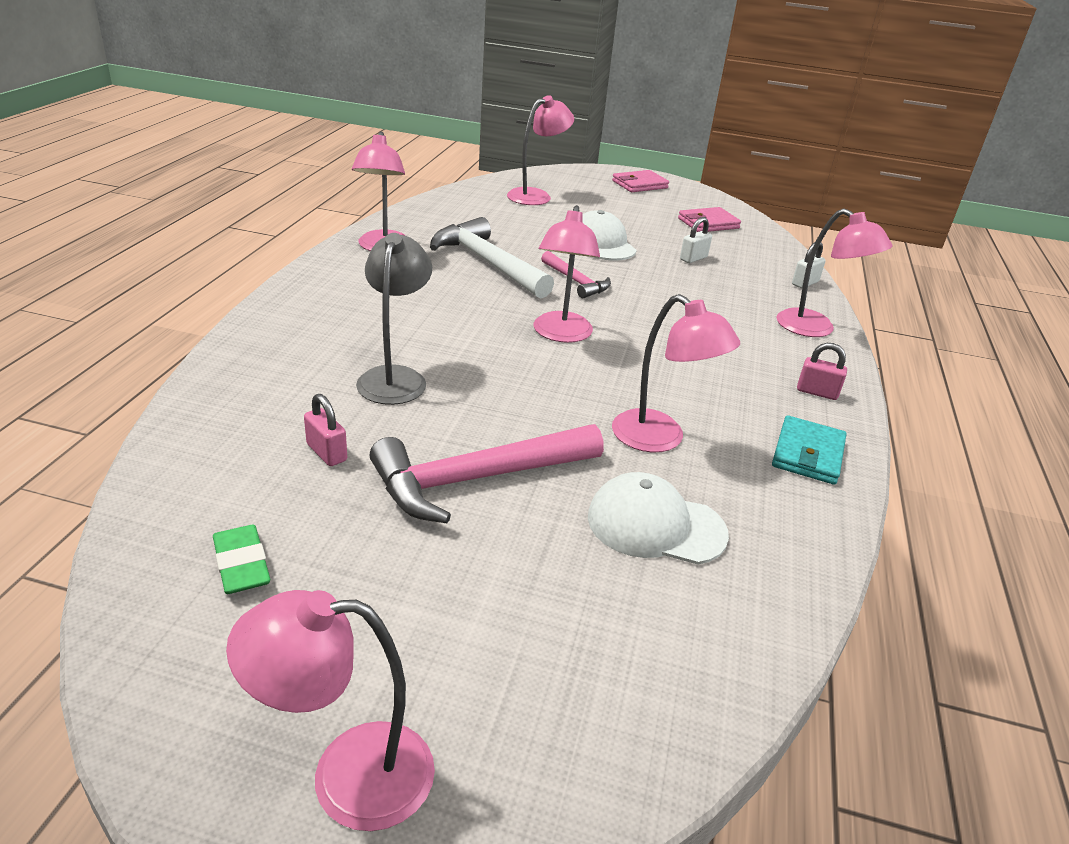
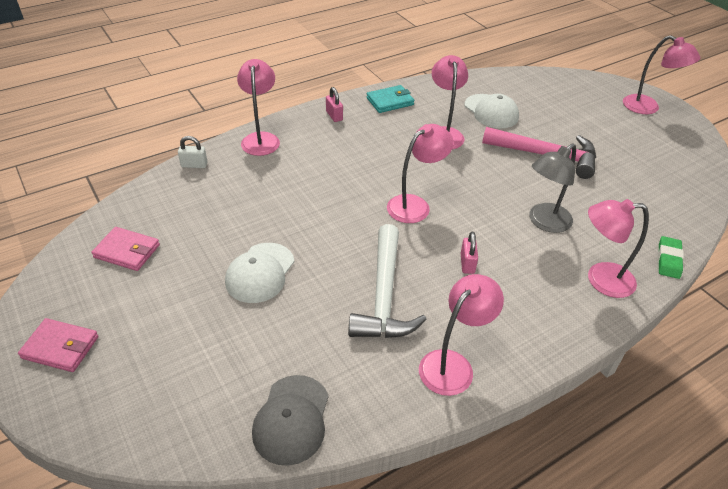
camera: 135 degrees left, 10 degrees up
(241, 564) = (664, 169): green eraser -> green eraser (668, 260)
(326, 452) = (608, 197): pink padlock -> pink padlock (467, 263)
(461, 200) = (291, 419): none -> grey cap
(536, 196) = (202, 384): pink lamp -> pink lamp (600, 279)
(576, 282) = (344, 242): pink hammer -> none
(693, 258) = (221, 221): white padlock -> none

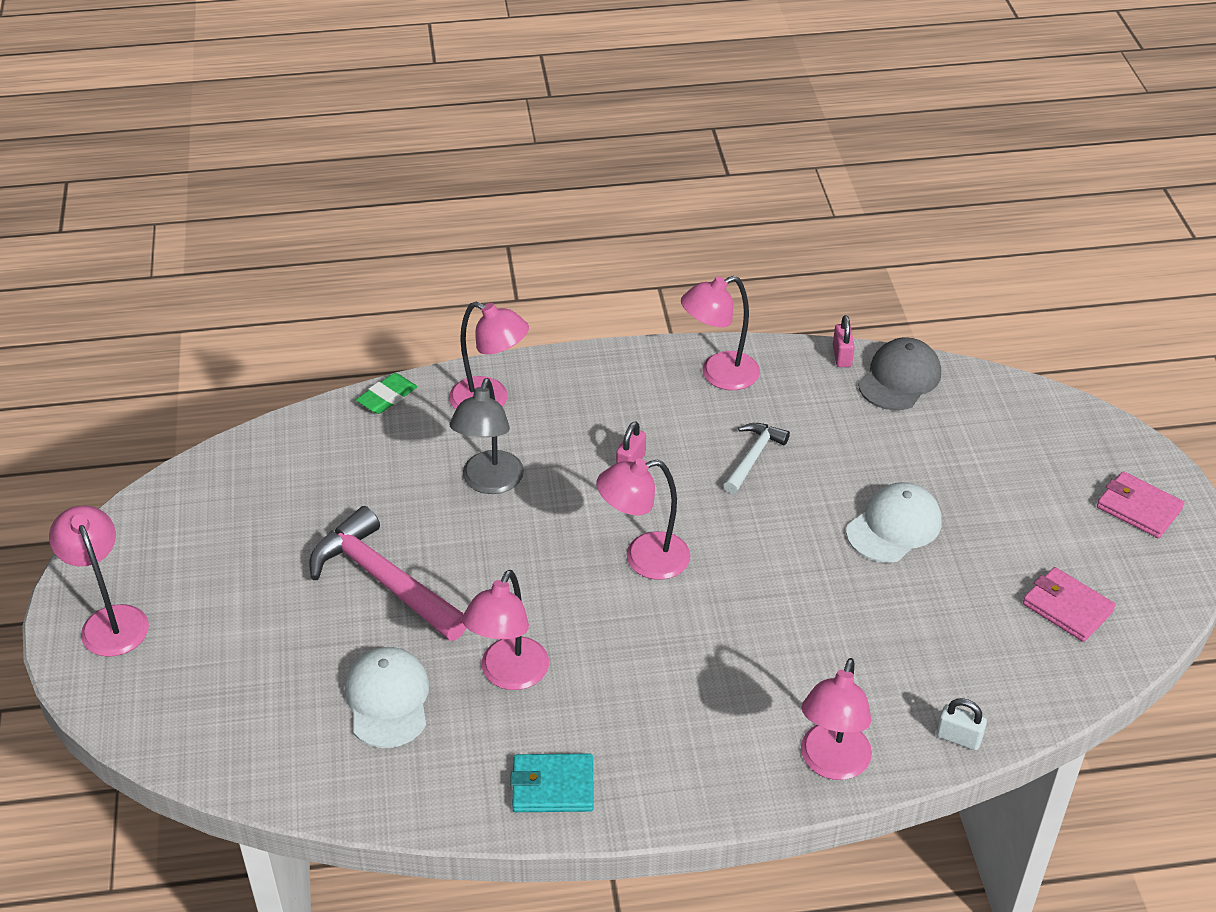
camera: 155 degrees left, 0 degrees up
(334, 116) = (677, 781): pink padlock -> pink padlock (842, 356)
(384, 295) = (753, 457): white hammer -> white hammer, size x0.56
(544, 222) = (489, 482): grey lamp -> grey lamp turned 120 degrees clockwise

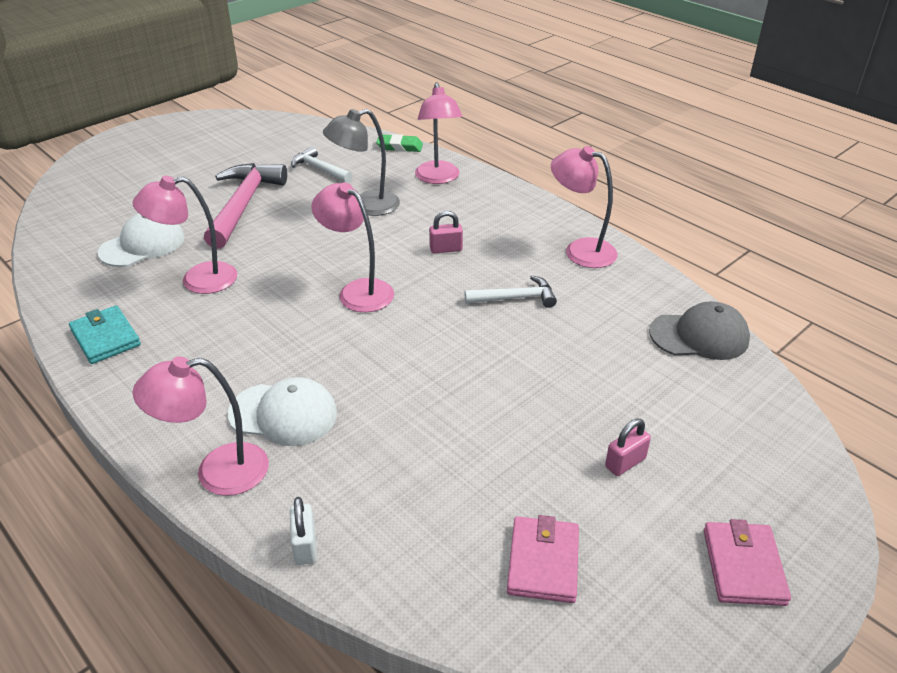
camera: 55 degrees right, 5 degrees down
(111, 620) = (142, 142): pink lamp -> none
(368, 484) = (320, 169): none -> white hammer
(842, 356) = (681, 297): pink padlock -> pink padlock (625, 463)
(894, 526) = (524, 401): white cap -> white cap (283, 414)

